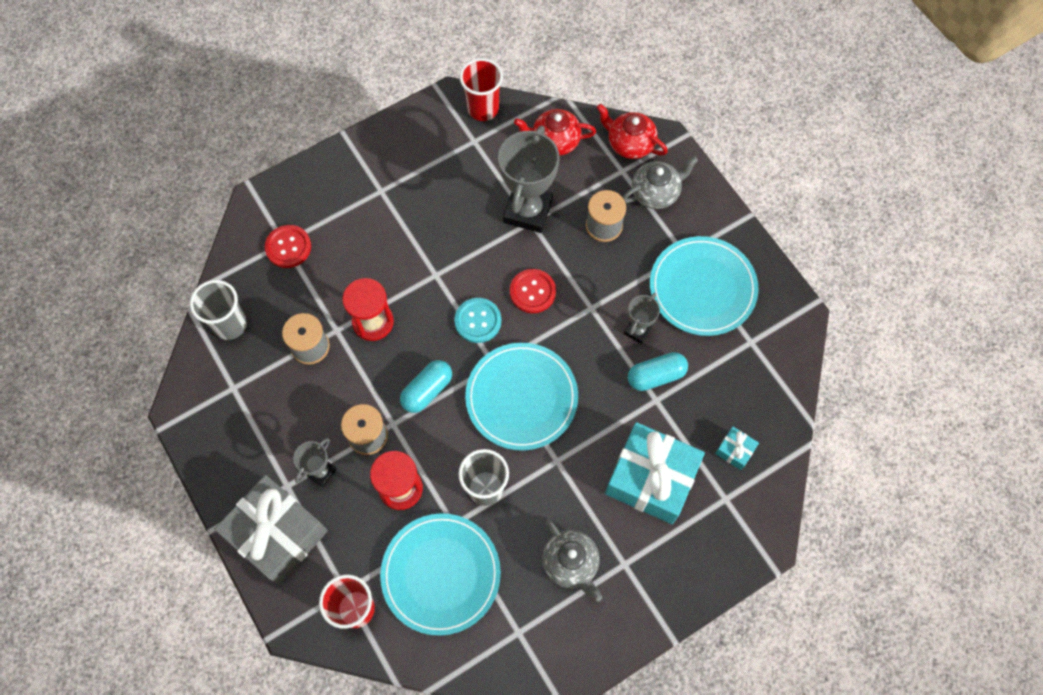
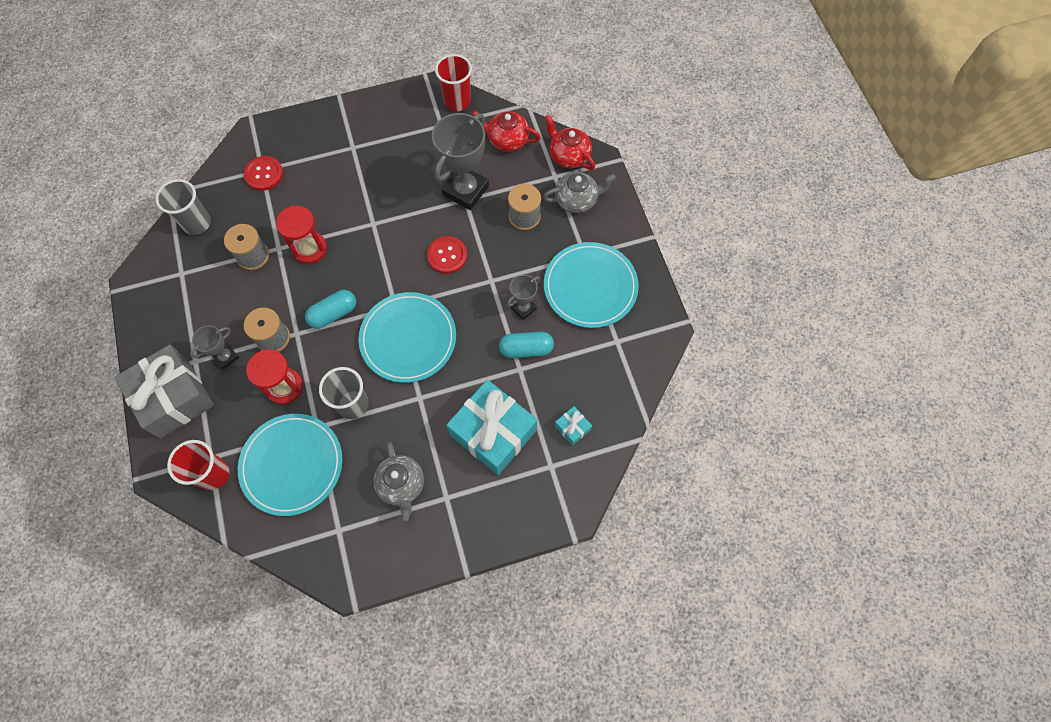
camera: 15 degrees right, 0 degrees up
(478, 321) = (394, 268): turquoise button -> none

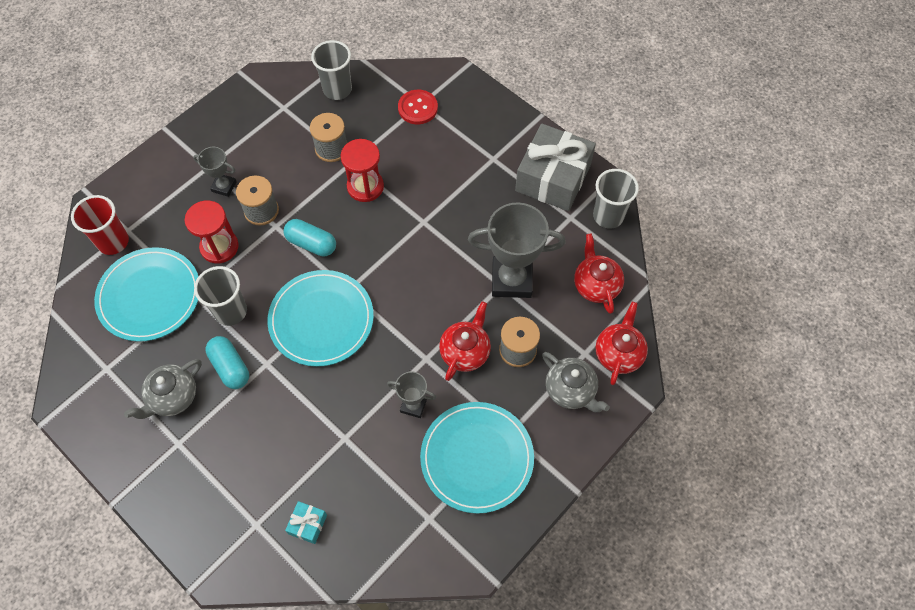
camera: 60 degrees right, 5 degrees down
(173, 397) = (167, 171): grey gift -> grey gift (553, 178)
(447, 256) = (429, 304): red button -> none
(457, 101) = (608, 216): red cup -> grey cup
(493, 432) = (264, 450): turquoise gift -> none
(503, 251) = (465, 351): none -> red teapot
(526, 349) = (370, 432): turquoise capsule -> turquoise capsule (230, 367)

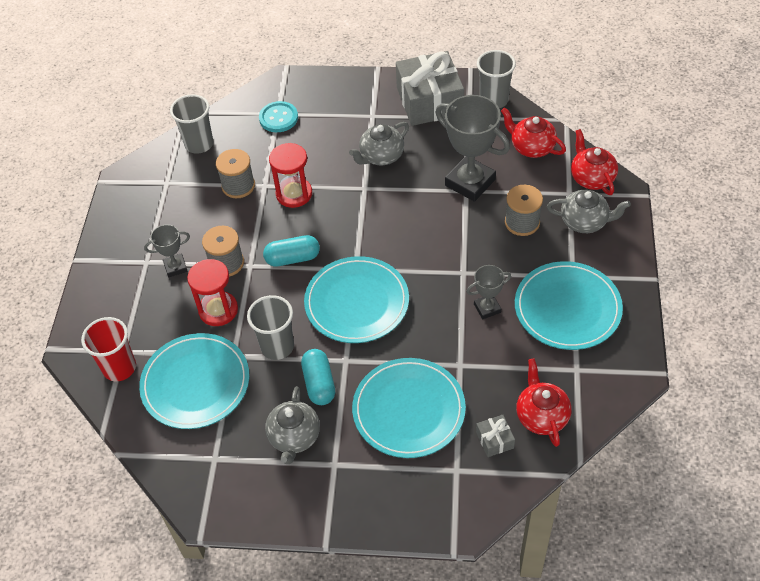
camera: 35 degrees left, 10 degrees down
(230, 367) = (319, 383): turquoise capsule -> turquoise capsule turned 60 degrees clockwise
(271, 444) = (408, 410): none -> turquoise plate
(307, 524) = (494, 440): turquoise gift -> grey gift
(417, 108) = (278, 118): red button -> turquoise button
(463, 202) = (381, 156): none -> grey teapot
(465, 351) = (486, 249): red teapot -> red teapot (541, 416)
(511, 280) = (470, 182): grey trophy -> grey trophy turned 75 degrees clockwise

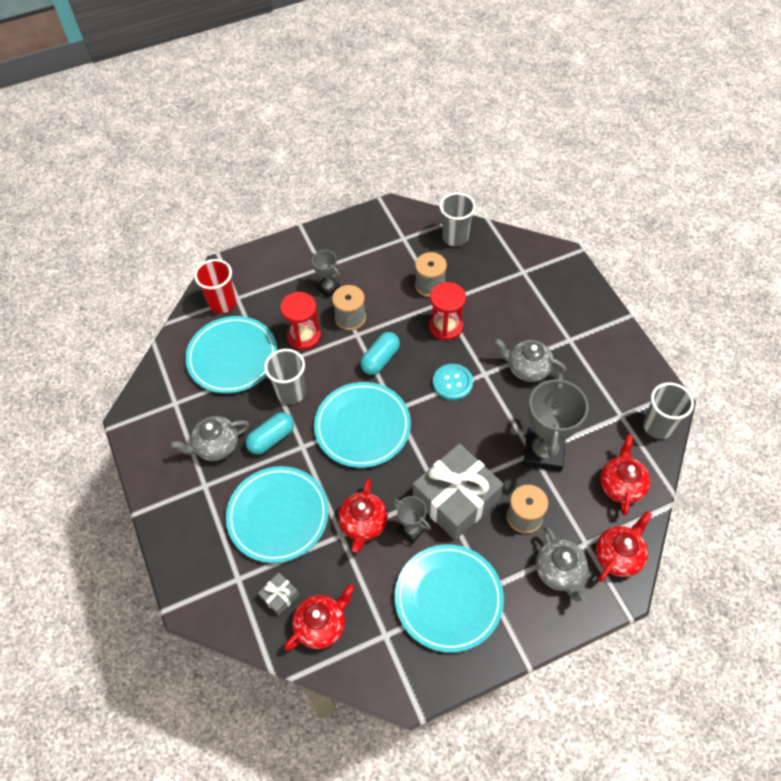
camera: 60 degrees right, 5 degrees up
(278, 118) = (519, 274): turquoise button -> turquoise button (452, 383)
(292, 258) = (380, 359): turquoise capsule -> turquoise capsule turned 75 degrees clockwise
(429, 101) = (618, 374): grey gift -> grey gift (456, 499)
(459, 343) = (363, 524): none -> red teapot

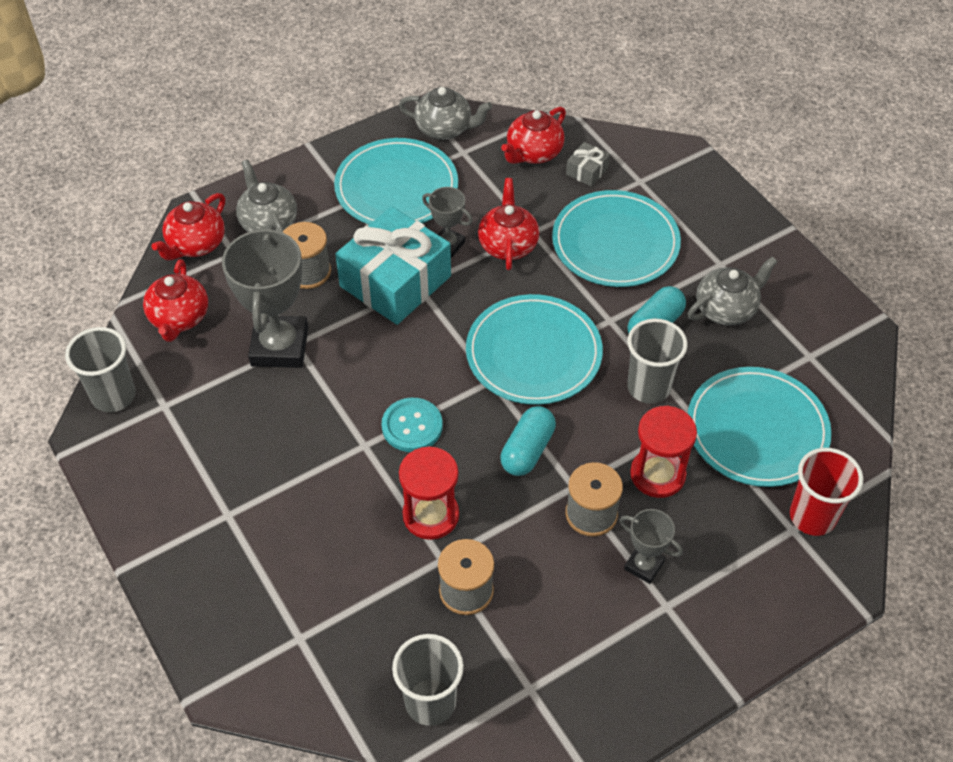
camera: 170 degrees right, 5 degrees down
(456, 499) = (395, 281): grey gift -> turquoise gift
(527, 368) = (298, 460): grey teapot -> grey teapot (445, 129)

